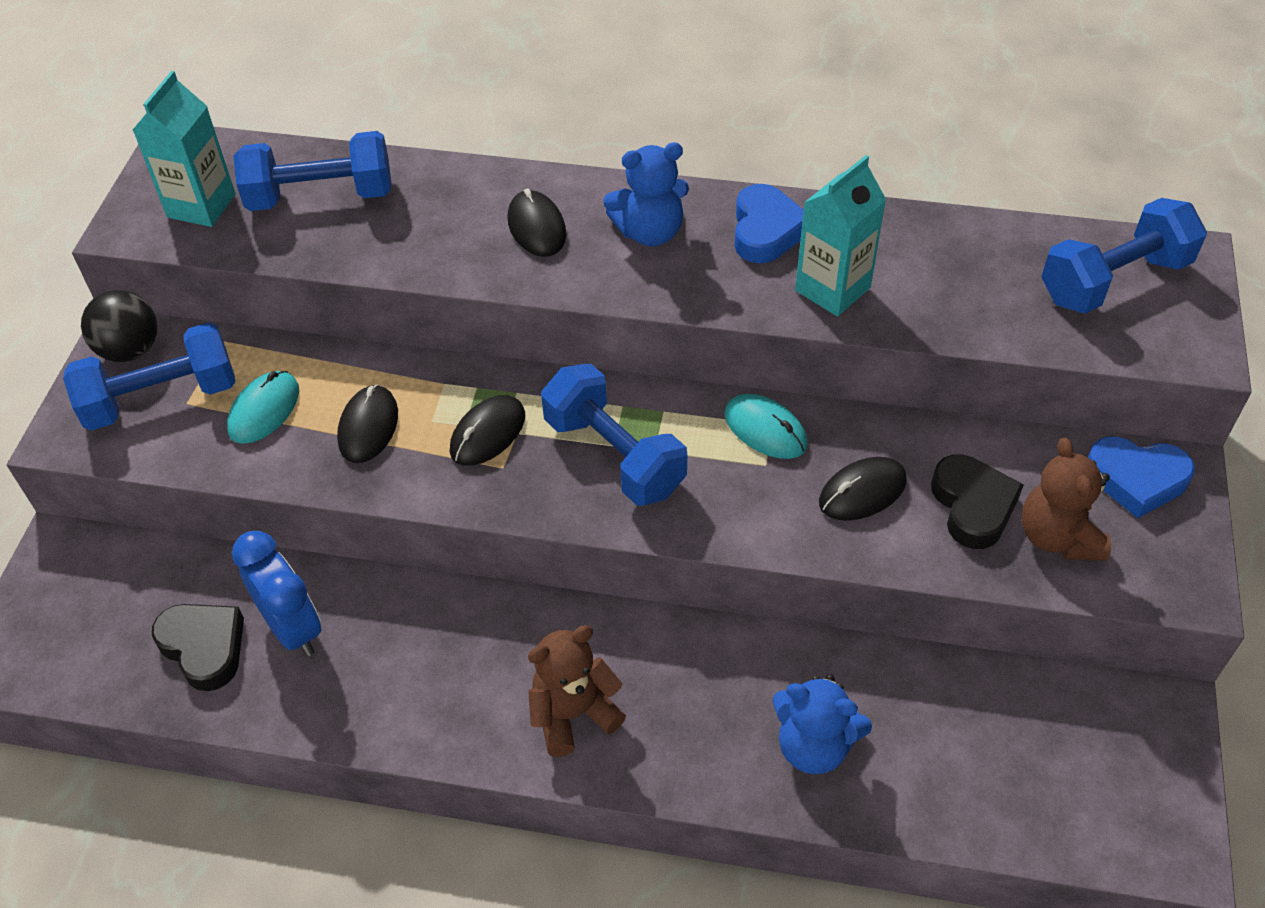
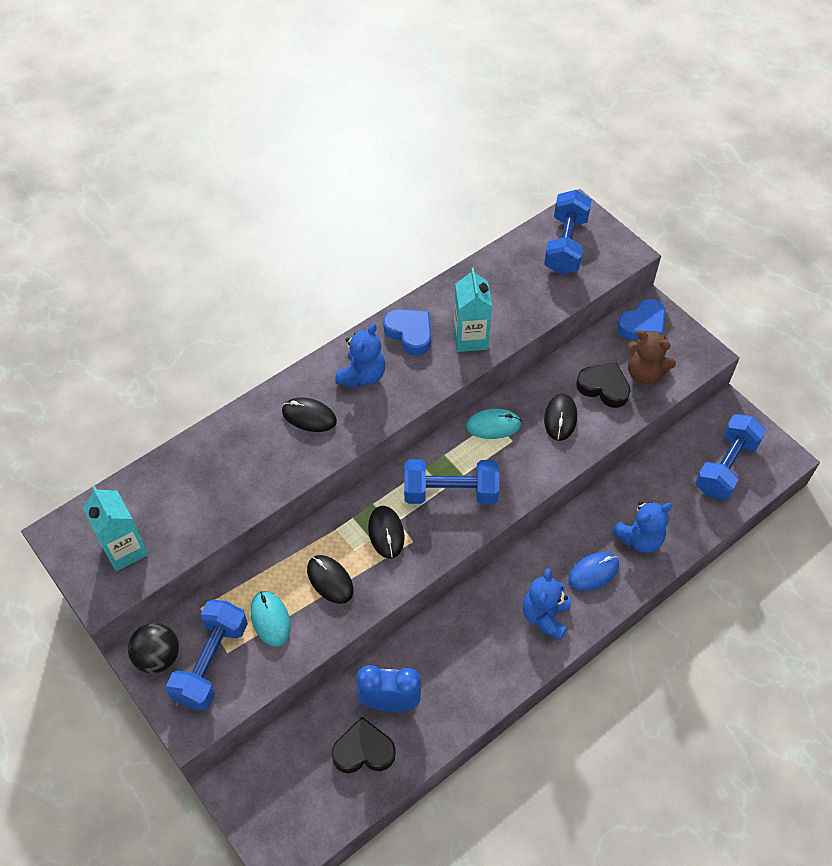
camera: 50 degrees left, 5 degrees up
(321, 196) = (181, 491): blue dumbbell -> blue dumbbell (725, 466)
(573, 714) = (545, 616): brown teddy bear -> blue teddy bear
(699, 725) = (593, 572): none -> blue mouse

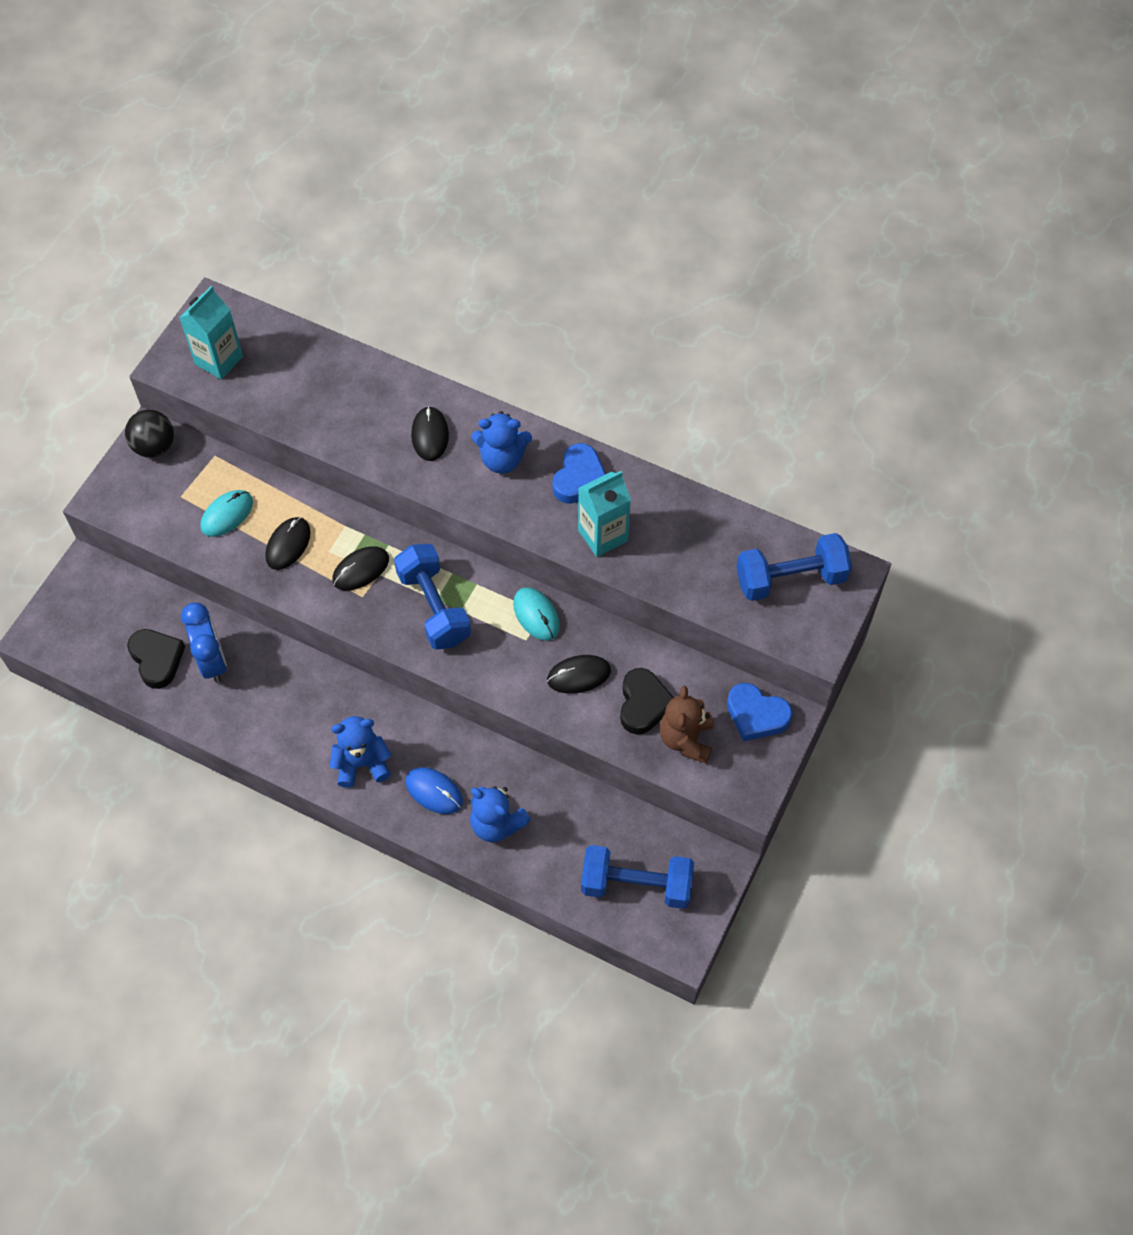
camera: 65 degrees right, 5 degrees up
(211, 662) = (165, 489): blue dumbbell -> none

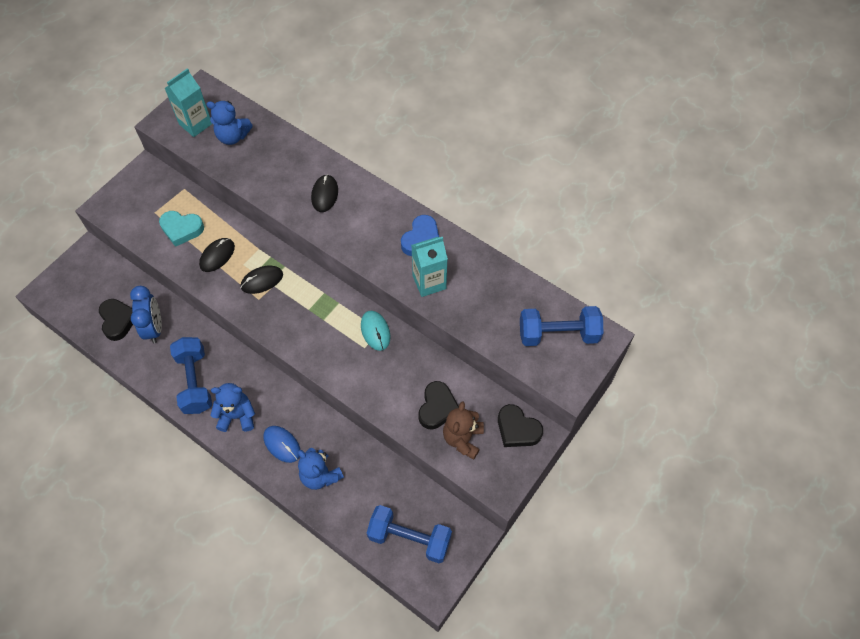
camera: 10 degrees right, 0 degrees up
(154, 446) = (146, 177): black ball -> none
(227, 515) = (182, 229): turquoise mouse -> turquoise heart
(434, 607) = (305, 314): blue dumbbell -> blue dumbbell (195, 382)
(502, 459) = (370, 218): blue teddy bear -> blue teddy bear (233, 136)
(578, 675) = (396, 379): black mouse -> none
(756, 715) = (517, 429): blue heart -> black heart

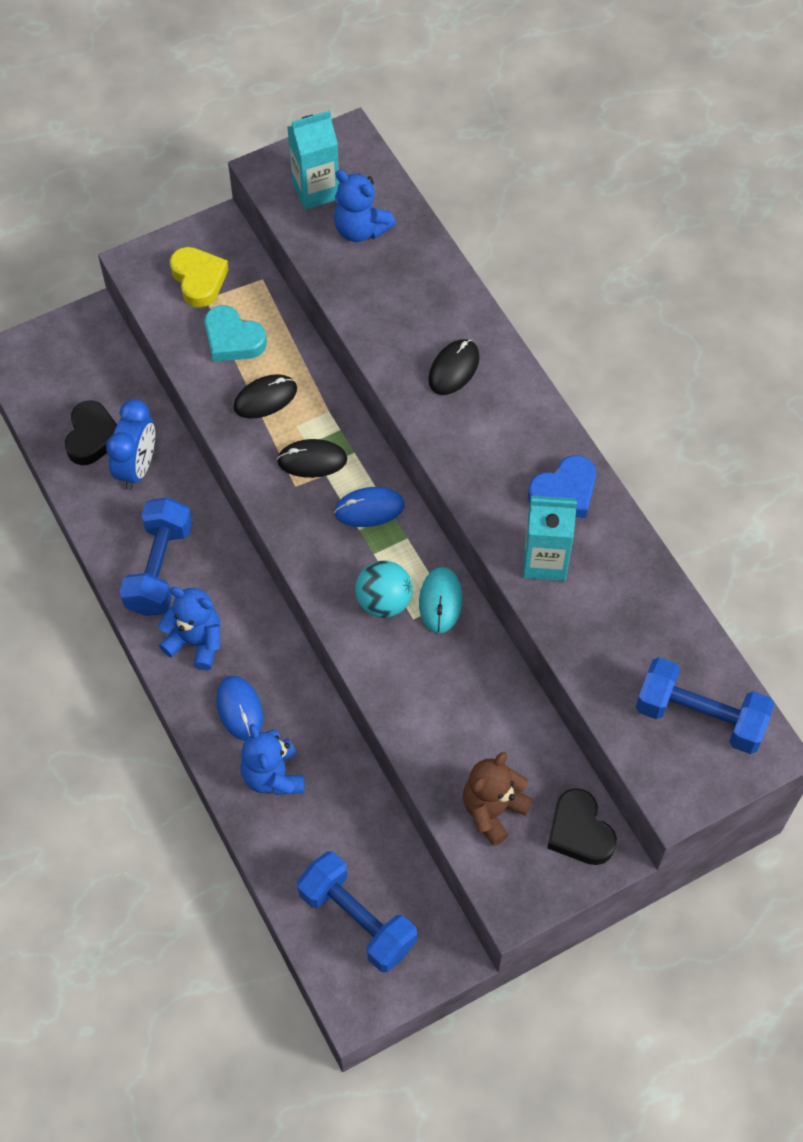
camera: 25 degrees right, 0 degrees up
(145, 203) = (199, 280): none -> yellow heart
(309, 295) = (369, 509): none -> blue mouse
(342, 345) = (384, 602): none -> turquoise ball
(437, 407) = (477, 750): black heart -> none

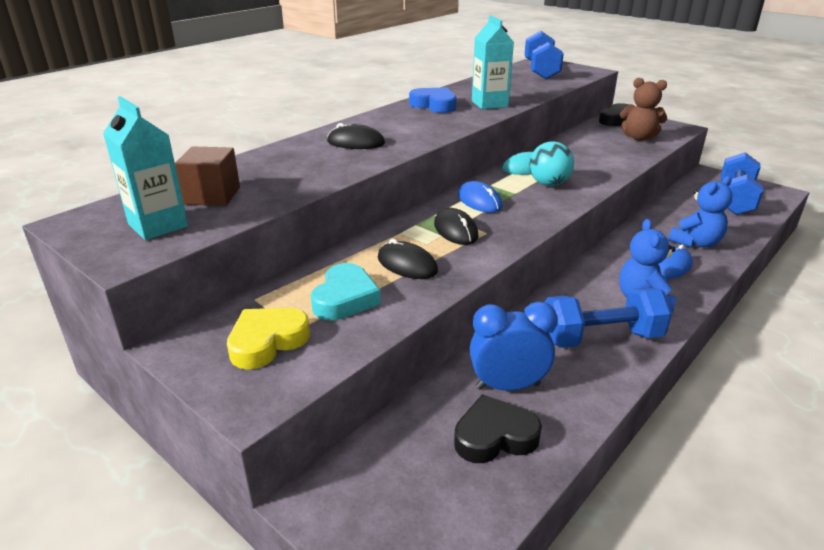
camera: 110 degrees left, 30 degrees down
(360, 229) = (212, 196): blue teddy bear -> brown cube

